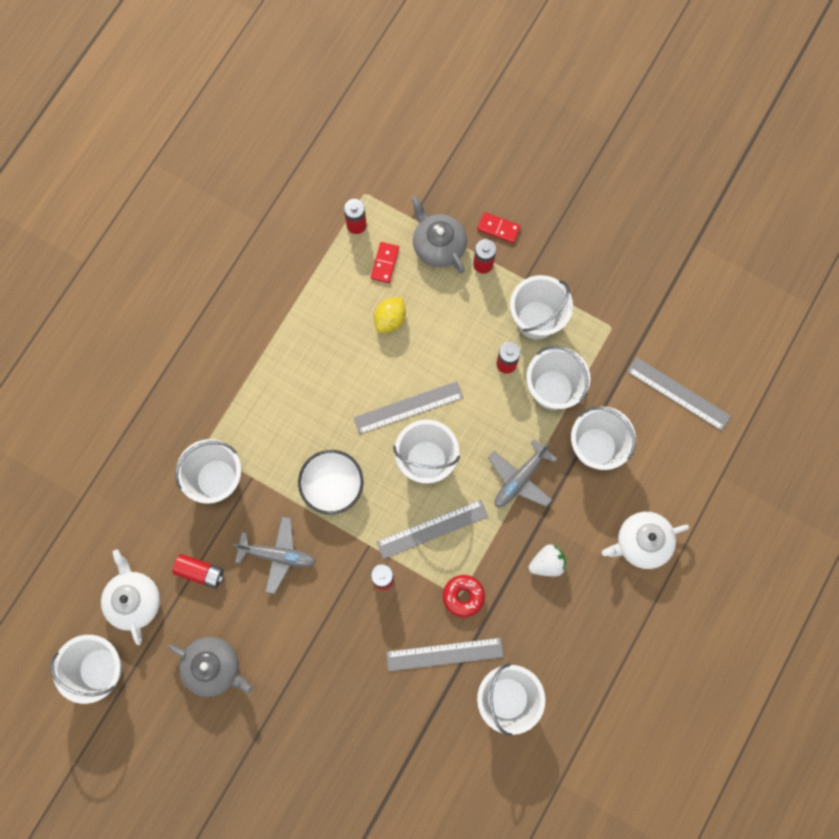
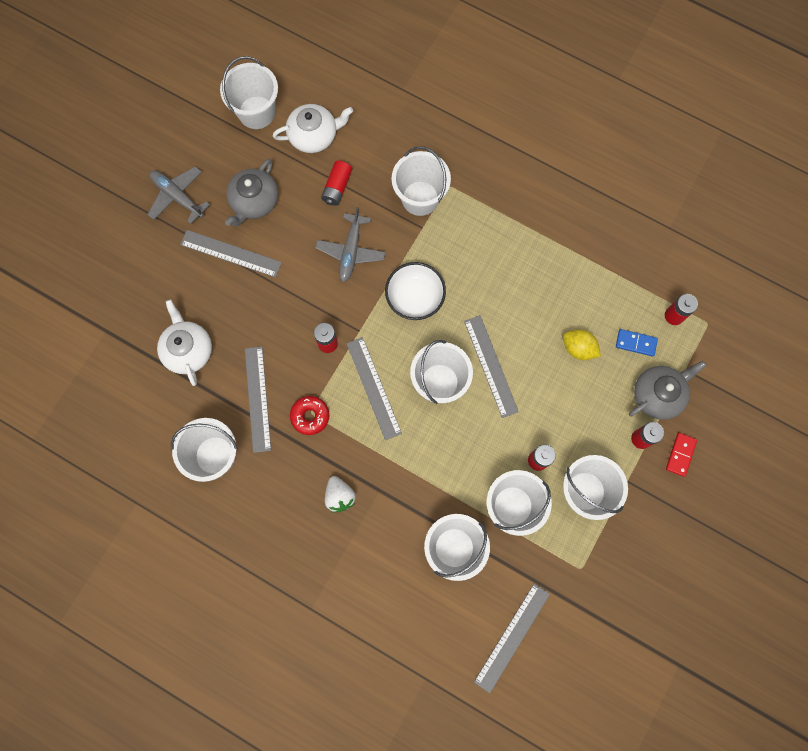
camera: 90 degrees right, 0 degrees up
(276, 692) = (231, 253): none -> grey ruler
(385, 263) = (635, 343): red domino -> blue domino
(520, 479) = (422, 471): grey plane -> grey plane (177, 196)
(642, 542) = (358, 591): white teapot -> white teapot (188, 350)

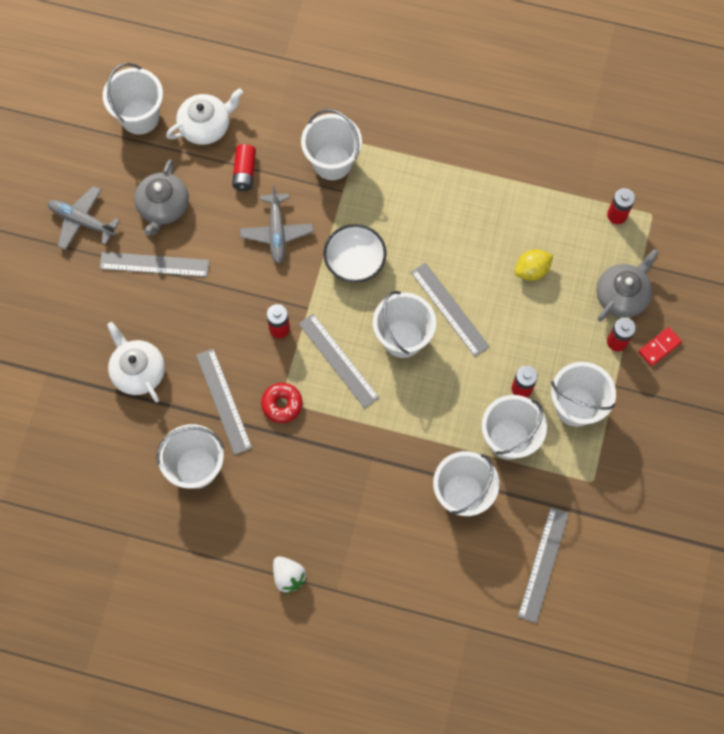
camera: 15 degrees left, 5 degrees down
(339, 496) = (334, 474): white strawberry -> white strawberry (288, 576)
(578, 348) = (531, 270): yellow lemon -> yellow lemon turned 45 degrees counterclockwise
(635, 343) = (586, 251): blue domino -> none
(680, 455) = (659, 347): red domino -> red domino turned 45 degrees clockwise

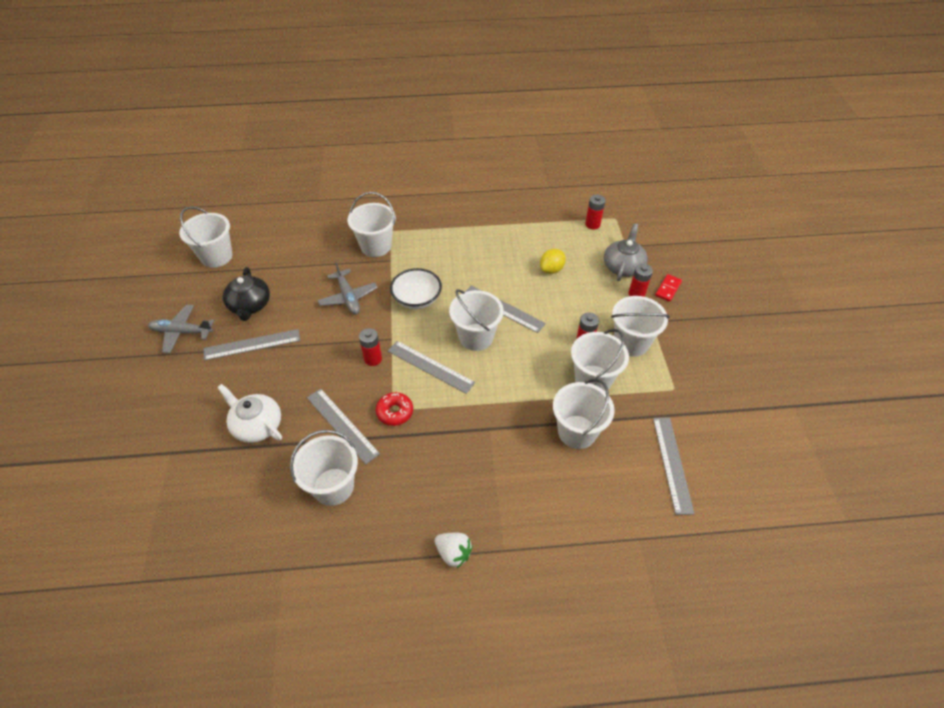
camera: 20 degrees left, 20 degrees down
(163, 206) = (250, 305): grey teapot -> black teapot
(206, 126) = (271, 249): white teapot -> none
(244, 172) = (310, 268): red battery -> none

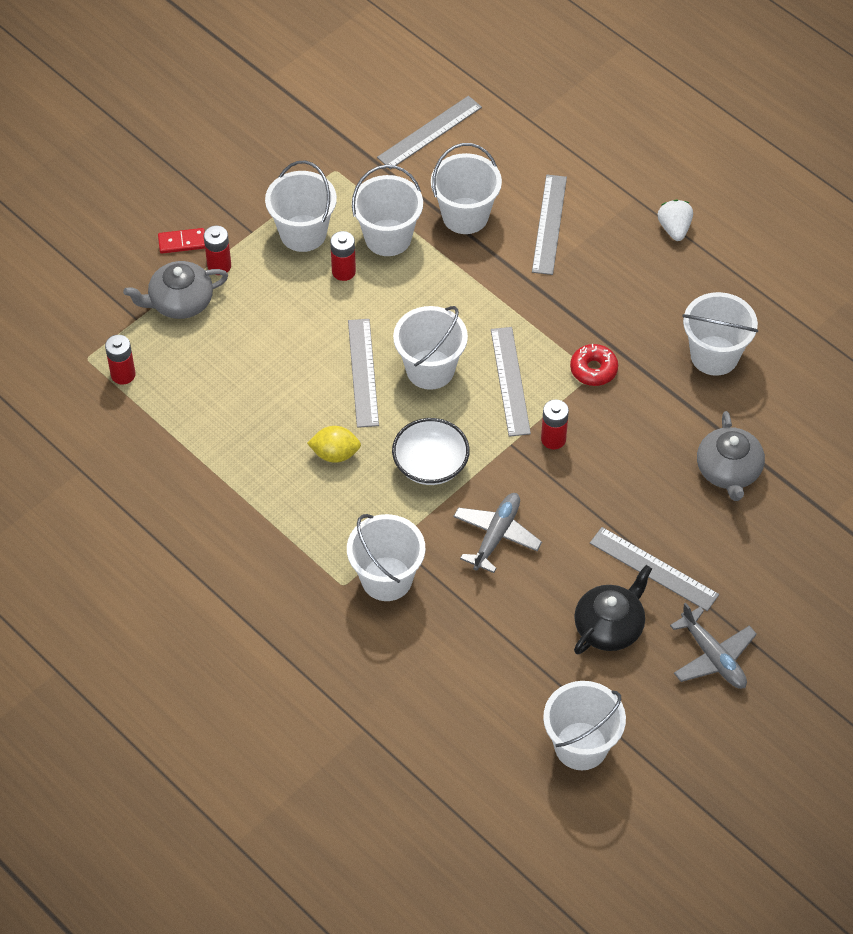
camera: 130 degrees left, 5 degrees up
(257, 425) = (728, 471): white teapot -> grey teapot
(342, 425) = (652, 401): grey ruler -> grey ruler (549, 224)
(551, 269) = (252, 367): yellow lemon -> yellow lemon (335, 454)

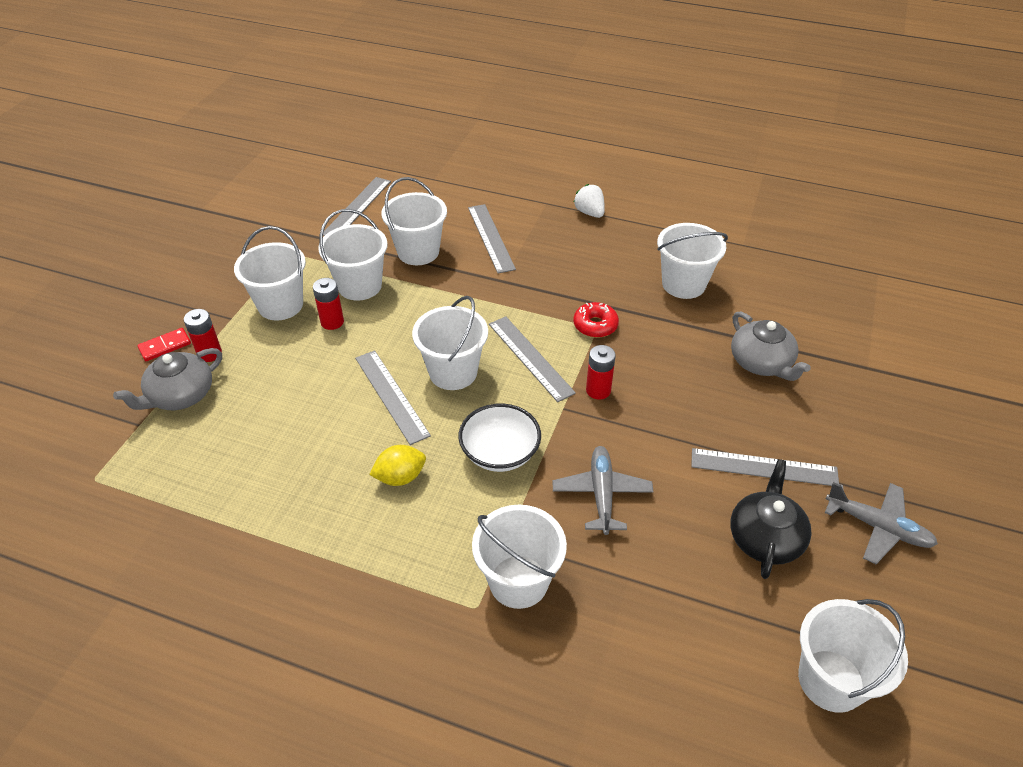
camera: 25 degrees left, 10 degrees down
(123, 374) = (140, 481): red battery -> none

